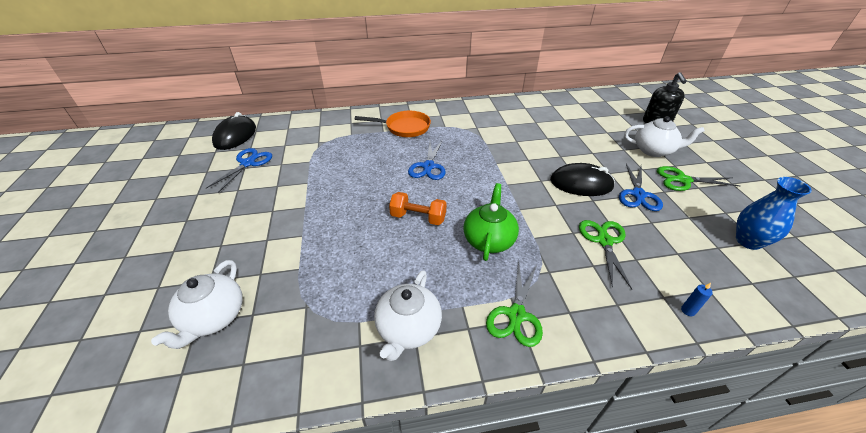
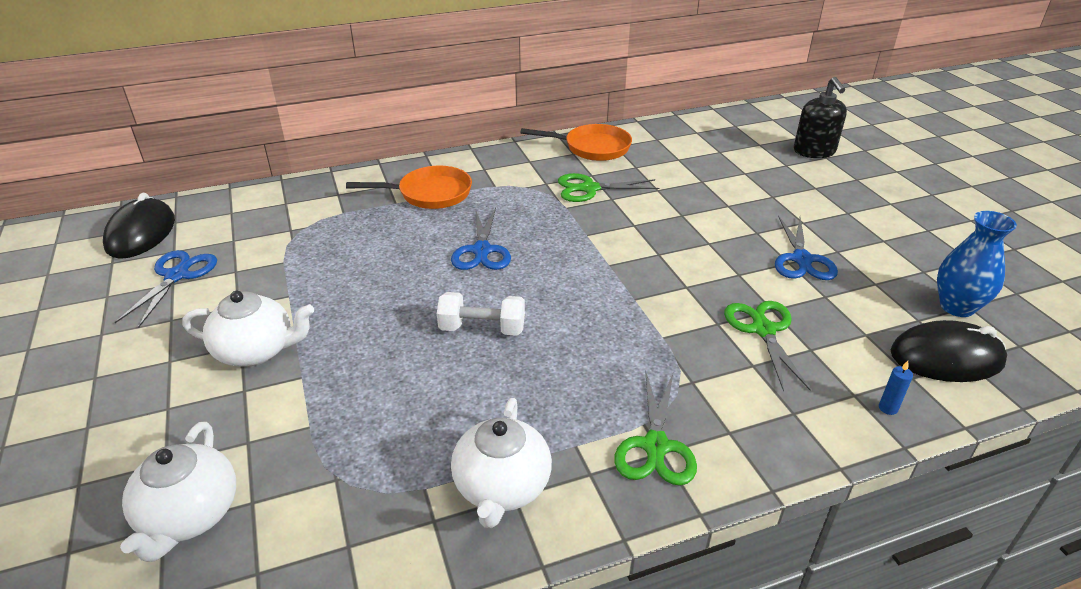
camera: 10 degrees left, 5 degrees down
(418, 217) = (482, 329): orange dumbbell -> white dumbbell
(489, 240) = (597, 348): green teapot -> none
(510, 107) = (592, 148): none -> orange pan
(581, 183) = (718, 252): black mouse -> black mouse (946, 358)
(653, 150) = (815, 194): white teapot -> white teapot (256, 351)
(682, 180) = (860, 232): green scissors -> green scissors (589, 189)

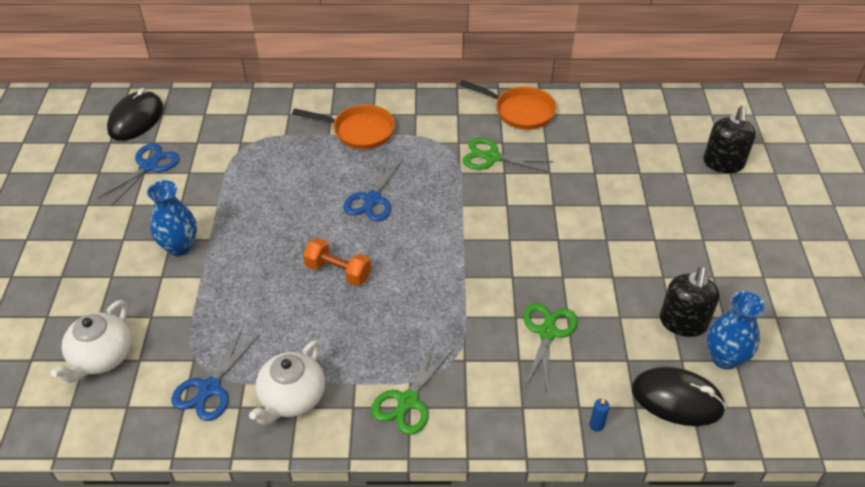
camera: 20 degrees right, 10 degrees up
(256, 351) = (179, 246): white teapot -> blue vase
(482, 329) = (338, 271): white dumbbell -> orange dumbbell
(801, 260) = (625, 277): blue scissors -> blue scissors (209, 388)
(890, 286) = (683, 322): none -> black soap dispenser

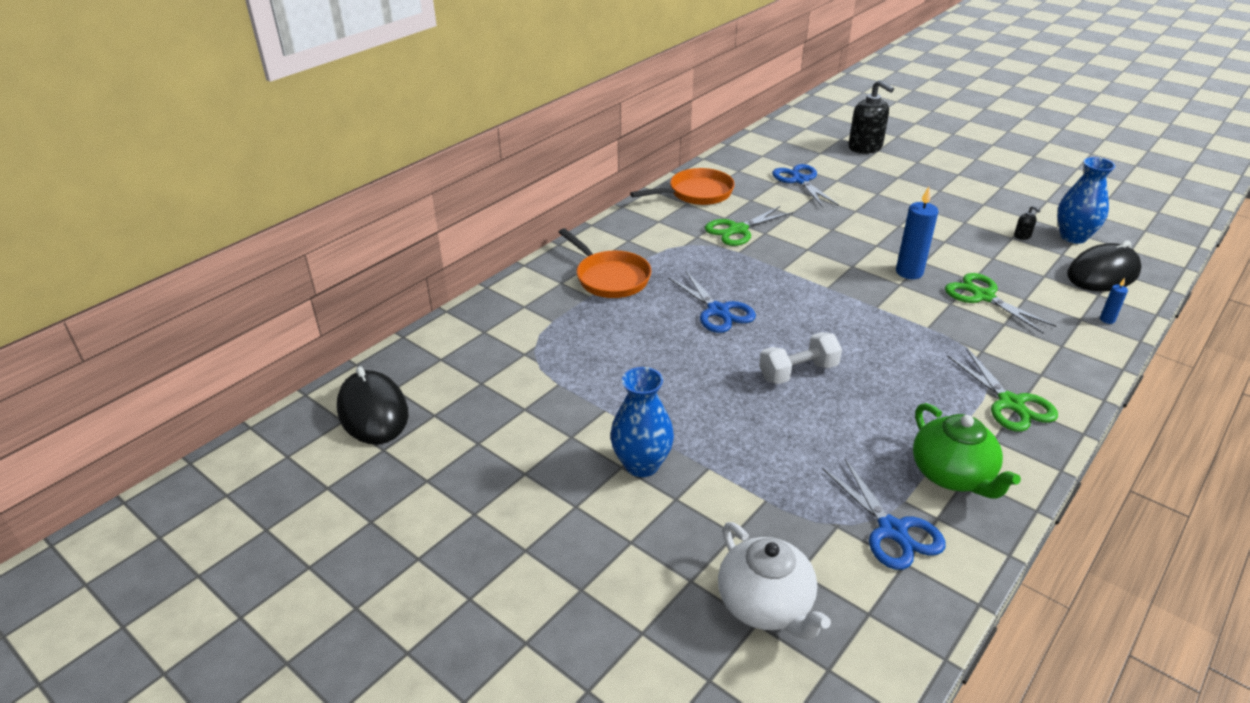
camera: 50 degrees left, 10 degrees down
(149, 166) = (472, 434): blue scissors -> blue scissors (800, 180)
(292, 398) = (952, 475): white teapot -> green teapot
(338, 271) = (798, 372): orange dumbbell -> white dumbbell
(359, 131) = (610, 278): orange pan -> orange pan turned 90 degrees clockwise
(536, 275) = (909, 272): none -> blue candle
(683, 322) = (1022, 236): black soap dispenser -> black soap dispenser, size x0.42

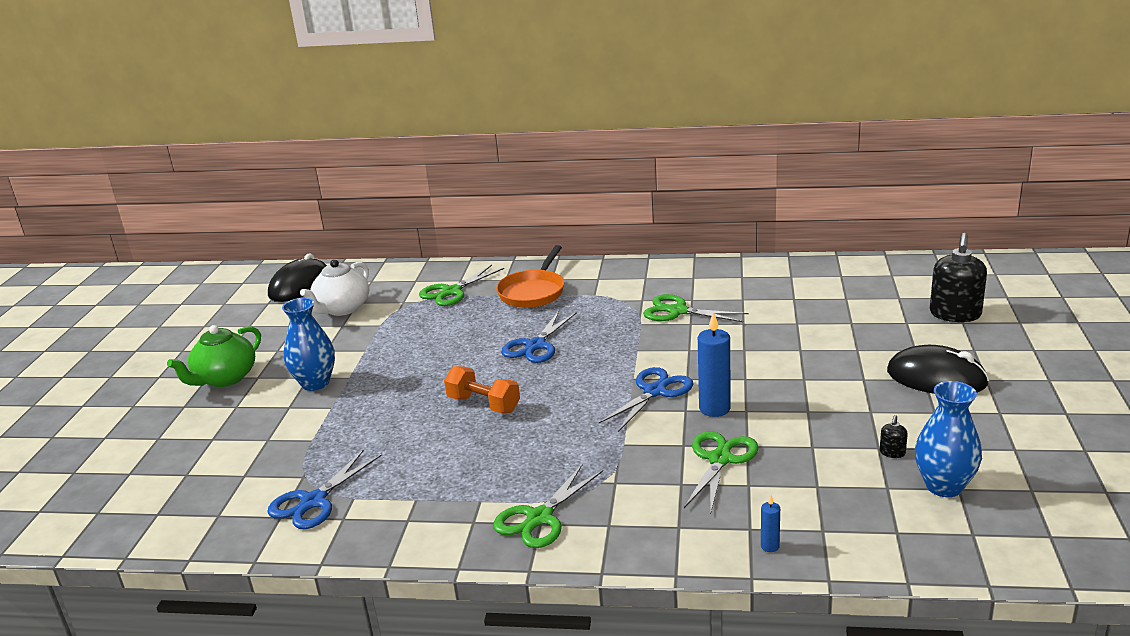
camera: 60 degrees right, 10 degrees down
(544, 319) = (451, 292): none -> green scissors
(696, 193) = (717, 275): orange pan -> none
(766, 605) = (204, 473): white teapot -> white teapot (342, 309)
(798, 372) = (484, 404): white dumbbell -> orange dumbbell
(800, 180) = (819, 307): blue scissors -> blue scissors (655, 391)
(952, 475) = (404, 512): green teapot -> green teapot (225, 378)
(1102, 273) = (878, 524): black mouse -> black mouse (936, 378)

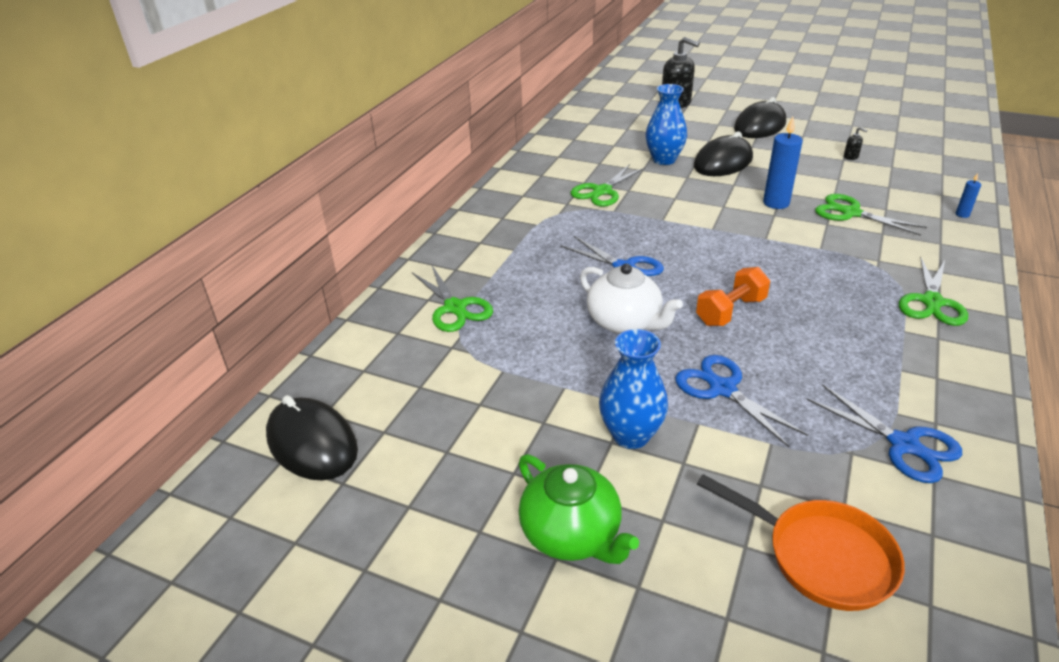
camera: 75 degrees left, 10 degrees up
(342, 309) = (429, 402): white teapot -> white teapot (625, 322)
(533, 292) = (502, 256): orange pan -> orange pan (821, 556)
(539, 518) = (931, 302): green scissors -> green scissors turned 60 degrees clockwise
(655, 391) = (739, 222): blue scissors -> blue scissors (722, 388)
(799, 365) = (723, 162): none -> black mouse
(944, 486) = (892, 151): blue vase -> blue vase (664, 160)

